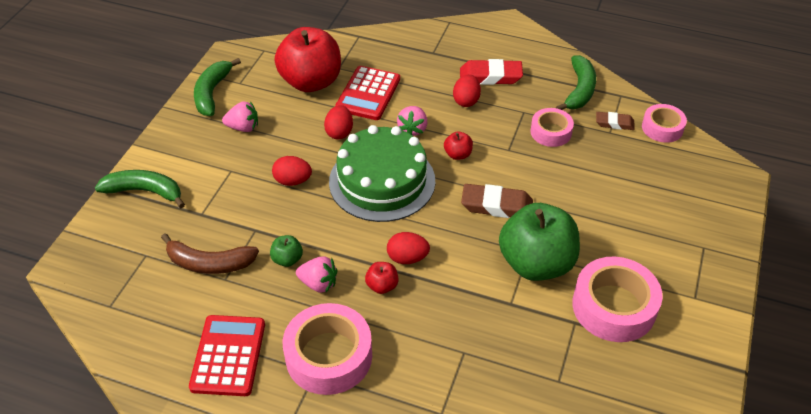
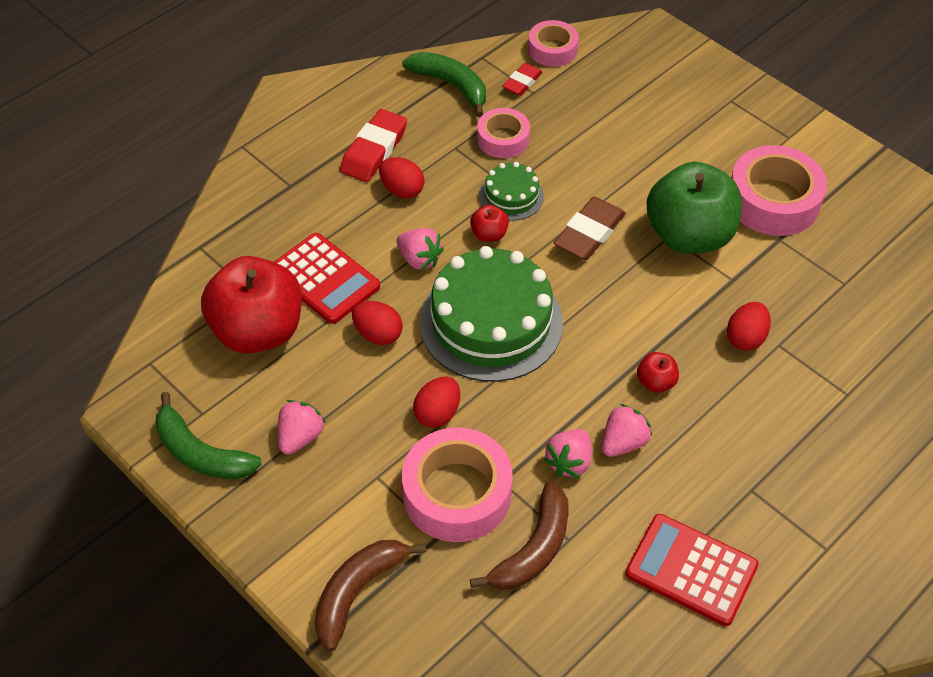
camera: 65 degrees left, 5 degrees up
(145, 191) = (357, 592): green banana -> brown banana
(287, 259) = (569, 462): green apple -> pink strawberry
(329, 356) = (733, 468): pink tape -> pink tape (457, 493)
(407, 258) = (626, 343): red egg -> red egg (745, 338)
(501, 154) = (511, 196): none -> green cake
(614, 123) = (522, 82): brown eraser -> red eraser

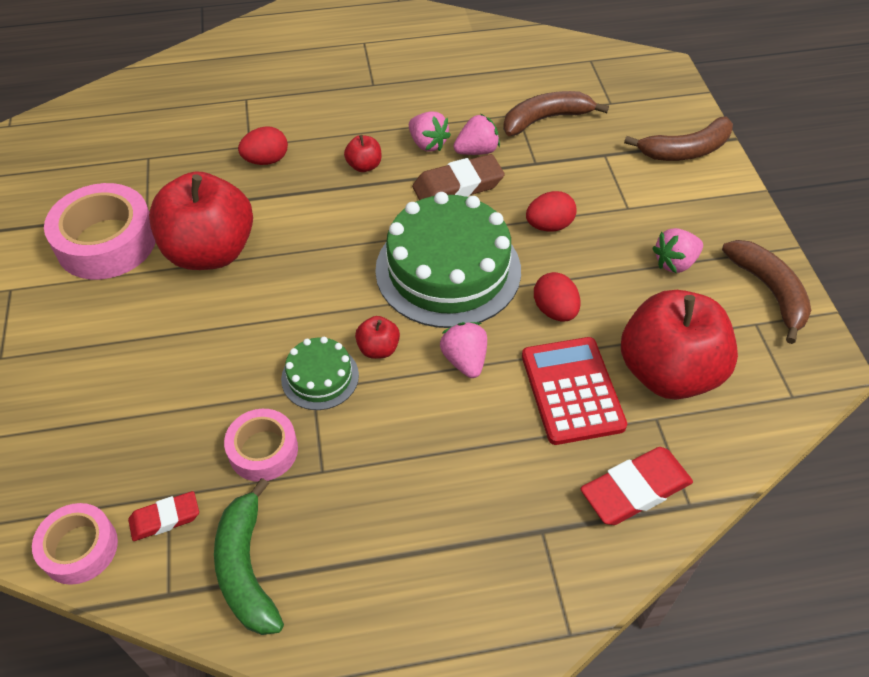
camera: 145 degrees left, 0 degrees up
(201, 453) = (769, 291): green banana -> brown banana
(374, 150) = (413, 523): red eraser -> red eraser (635, 490)
(402, 190) = (422, 449): red egg -> none
(457, 493) = (574, 170): pink tape -> none
(589, 233) = (289, 299): brown eraser -> brown eraser (457, 186)
(623, 442) = (427, 144): pink strawberry -> pink strawberry turned 120 degrees counterclockwise
(689, 236) = (210, 252): green apple -> red apple
(691, 570) = (455, 68): red calculator -> none

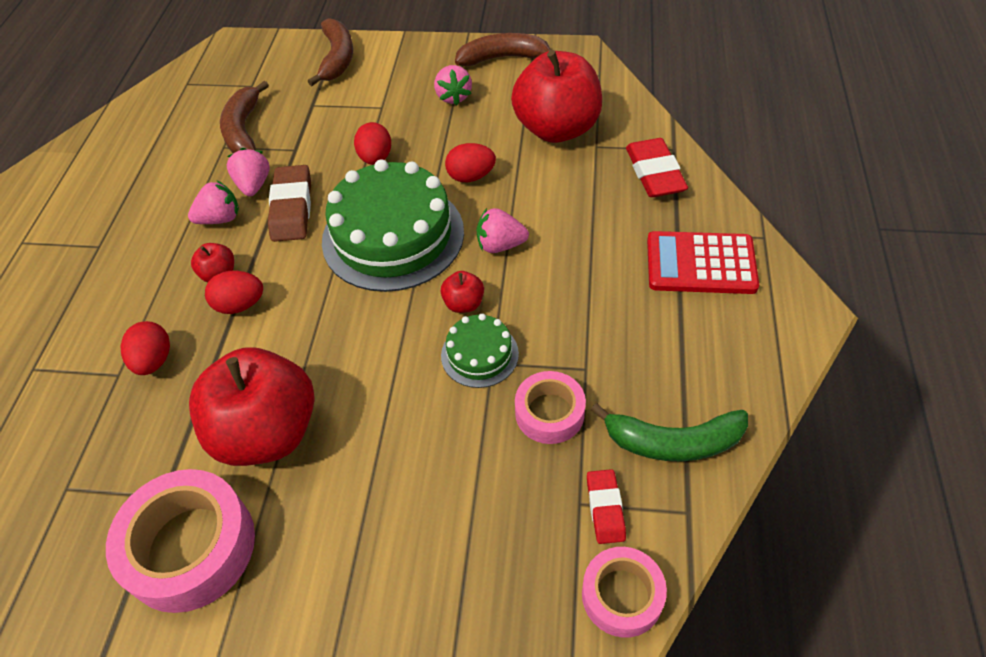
camera: 70 degrees left, 0 degrees up
(335, 191) = (240, 305): none -> red egg
(572, 390) = (555, 185): red calculator -> red calculator (700, 264)

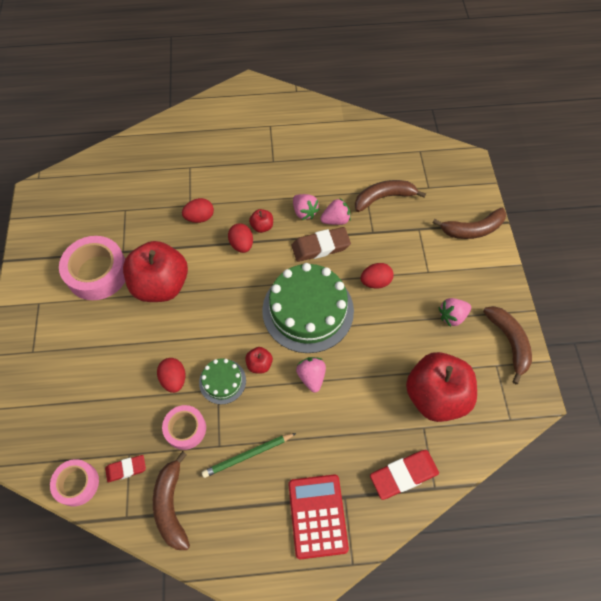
camera: 75 degrees right, 10 degrees up
(471, 176) = (371, 345): red egg -> red egg (174, 379)
(606, 333) = (248, 455): none -> green pencil
(673, 442) = (171, 505): green banana -> brown banana

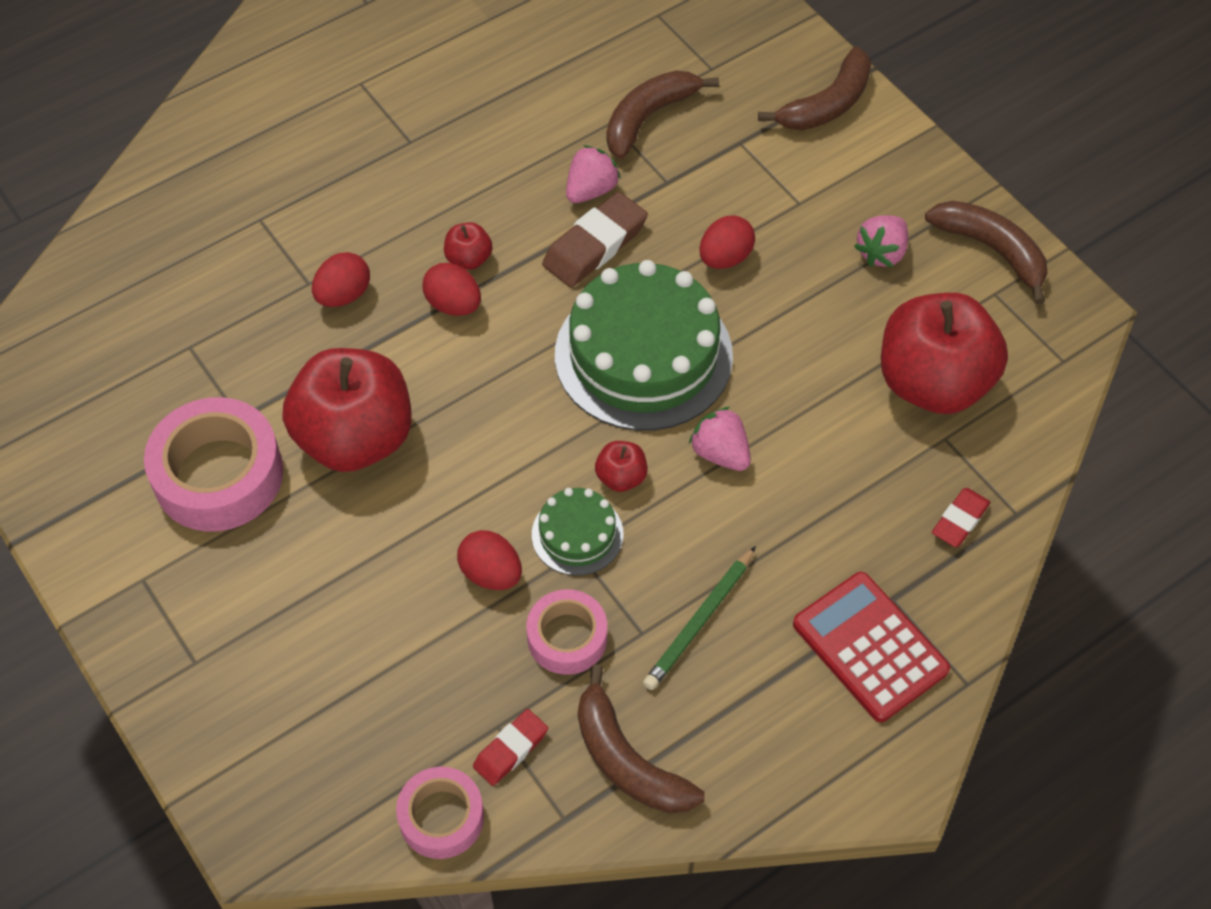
camera: 30 degrees left, 5 degrees down
(304, 212) = (527, 201): pink strawberry -> none
(403, 475) = (960, 520): red eraser -> red eraser, size x0.60

